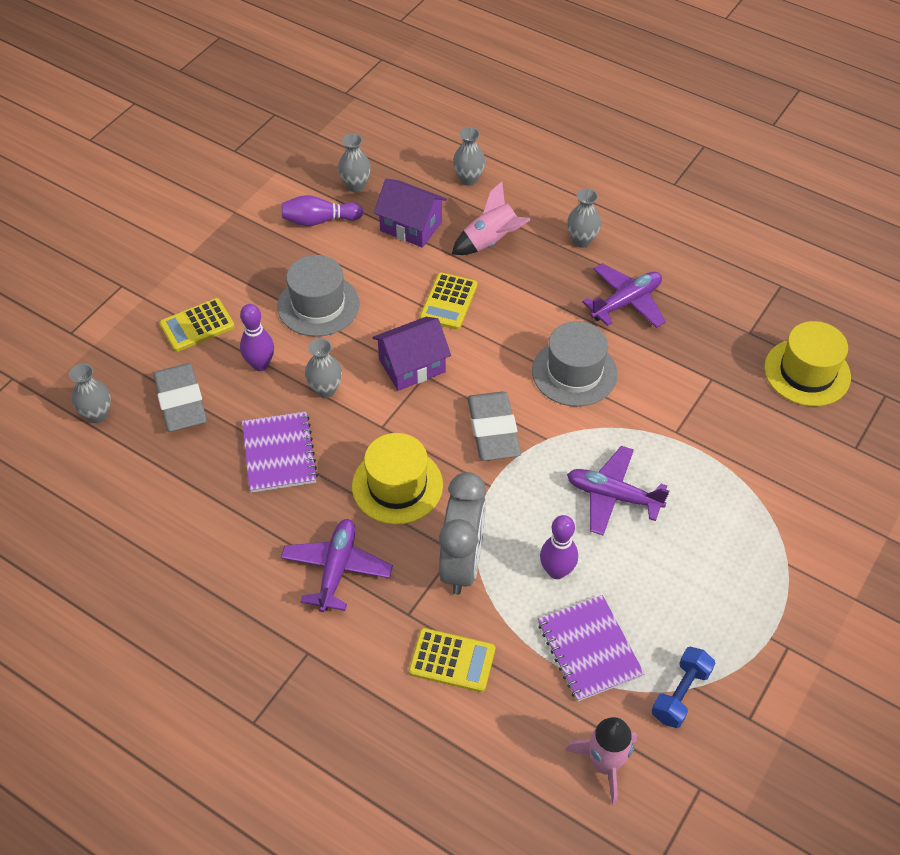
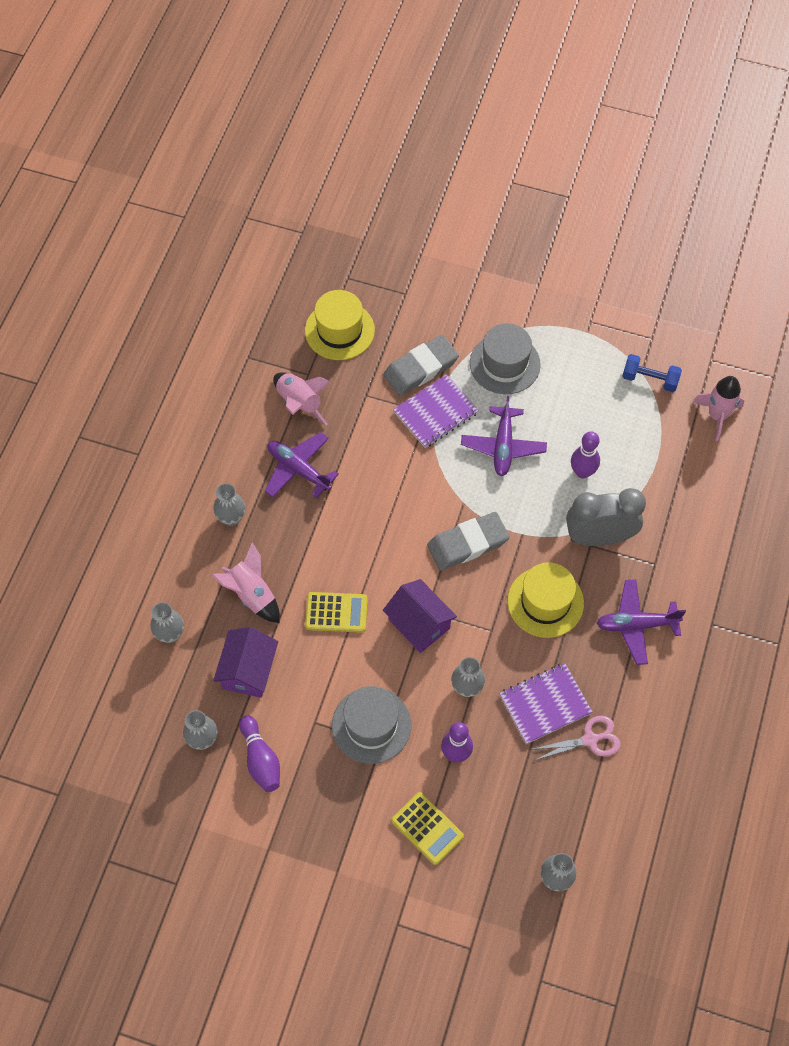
camera: 105 degrees left, 10 degrees up
(181, 401) = (518, 808): grey eraser -> grey eraser (421, 368)
(222, 484) = (590, 740): none -> pink scissors
(452, 660) = (680, 525): yellow calculator -> none
(574, 372) = (388, 495): grey hat -> grey hat (505, 364)
(589, 649) = (637, 439): purple notebook -> purple notebook (436, 412)
(711, 318) = (299, 403): none -> pink rocket

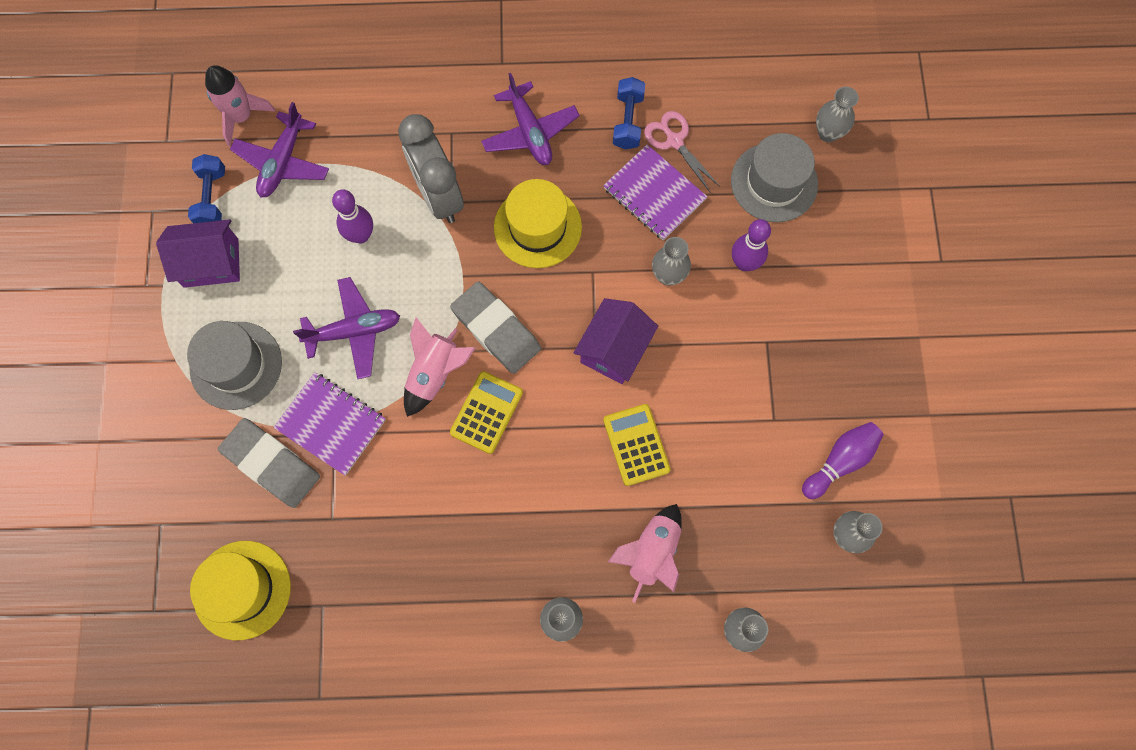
camera: 110 degrees left, 10 degrees up
(248, 671) = (746, 517): purple house -> purple house (211, 263)
(298, 469) = (465, 562): purple plane -> purple plane (283, 162)
(299, 403) = (369, 599): pink rocket -> pink rocket (435, 373)
(371, 725) = (751, 358): grey hat -> grey hat (774, 182)
(427, 828) = (834, 265): yellow calculator -> yellow calculator (486, 412)
(622, 708) = (628, 121): none -> blue dumbbell

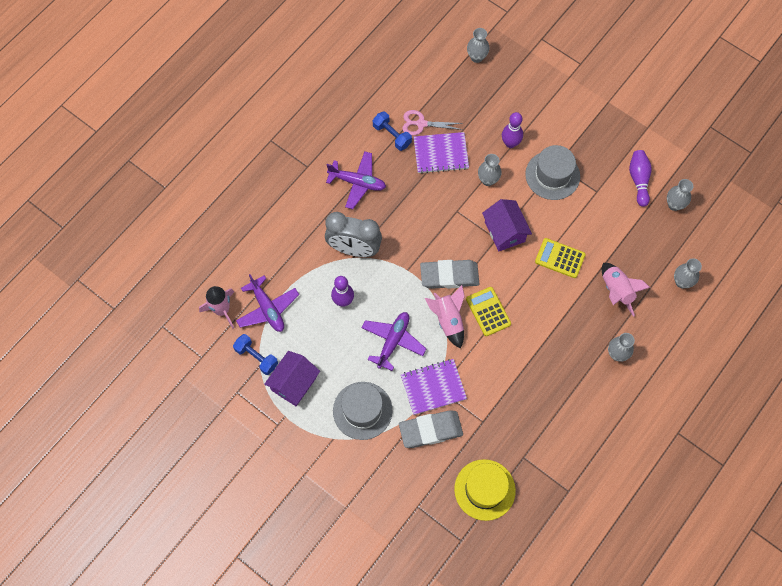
camera: 50 degrees left, 5 degrees down
(537, 227) = (412, 217): yellow hat -> none
(774, 182) = (481, 99): grey hat -> grey hat (552, 175)

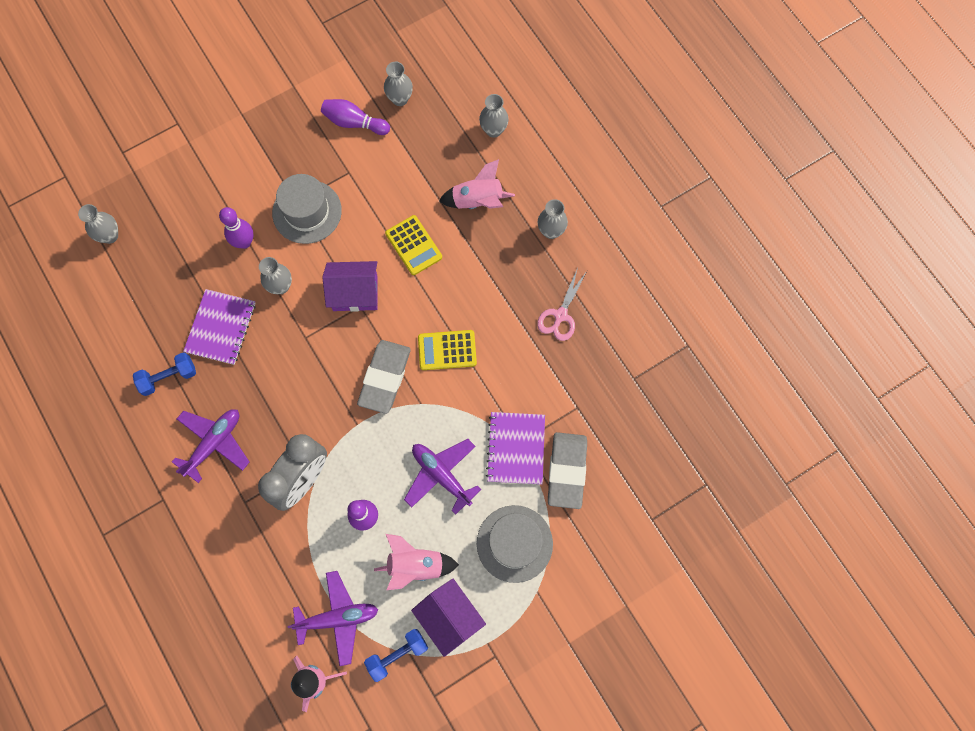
camera: 70 degrees left, 5 degrees up
(421, 124) = (169, 336): pink scissors -> pink scissors (560, 315)
(448, 320) = (440, 400): pink rocket -> pink rocket (416, 565)
(484, 489) = (657, 436): yellow hat -> none
(559, 258) = (414, 245): yellow calculator -> yellow calculator turned 75 degrees counterclockwise

